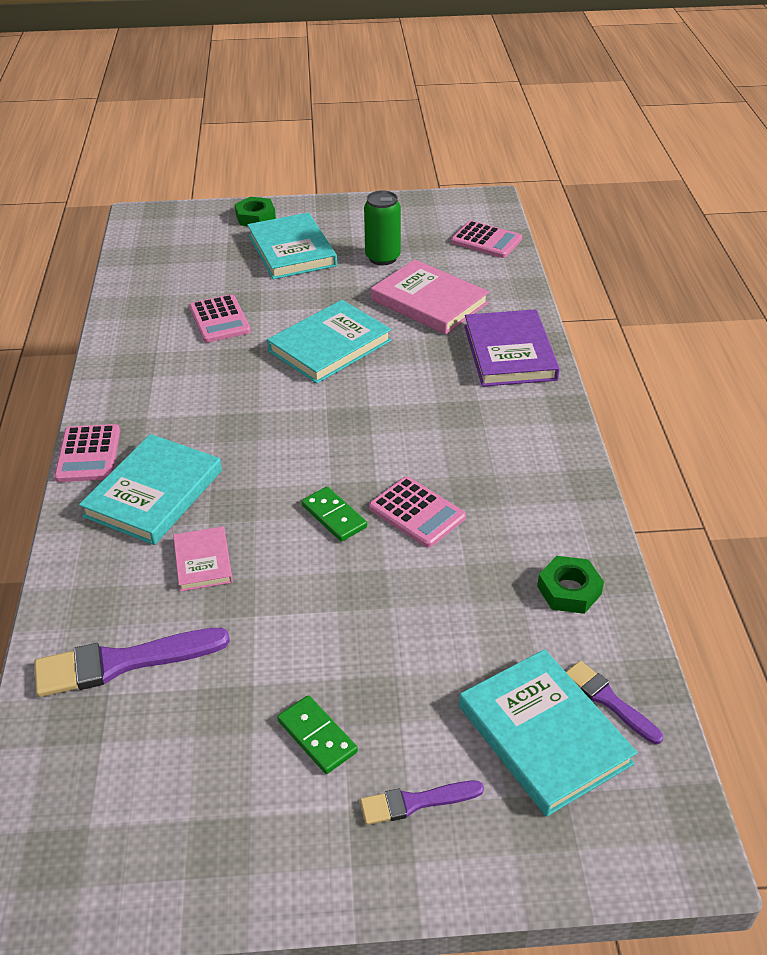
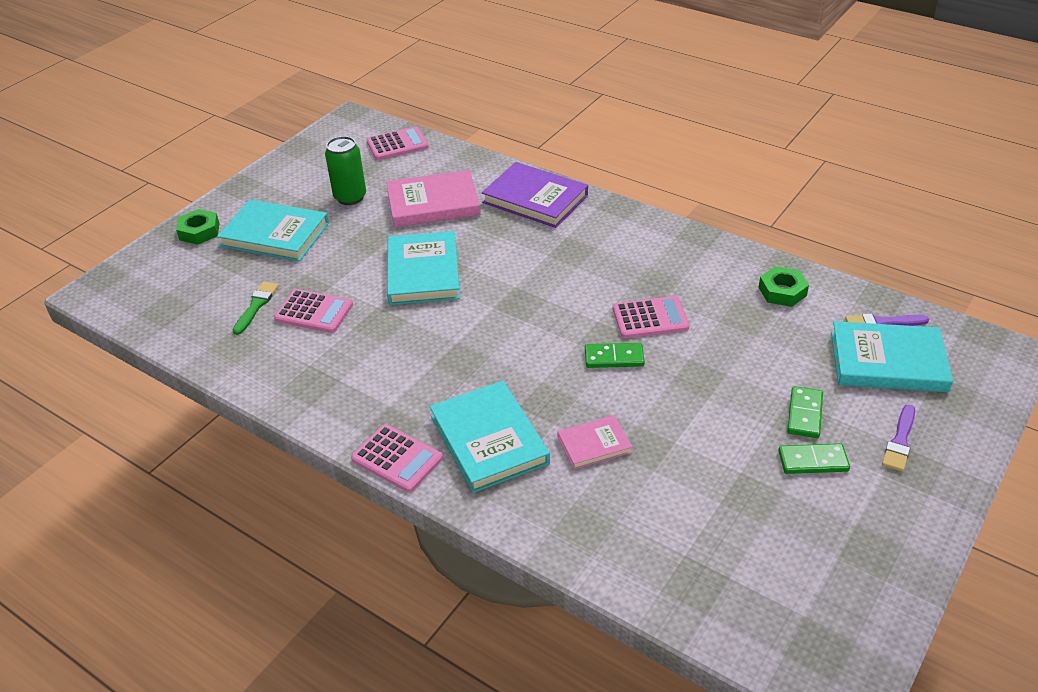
camera: 50 degrees left, 0 degrees up
(122, 663) = (660, 533): purple brush -> none
(198, 290) = (256, 306): none -> green brush
(203, 561) = (594, 445): pink book -> pink book turned 45 degrees counterclockwise
(384, 697) = (804, 414): none -> green domino

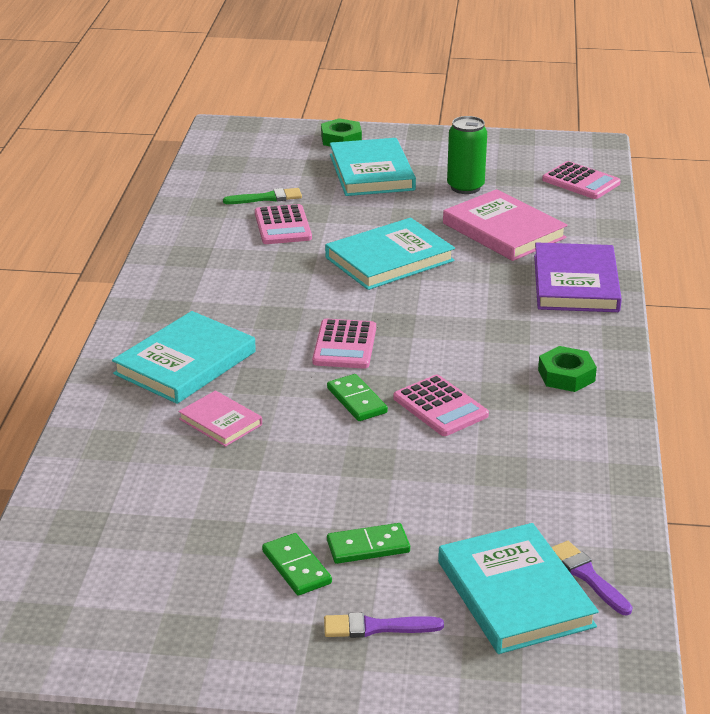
camera: 60 degrees right, 10 degrees down
(397, 458) = (129, 325): pink calculator -> pink calculator (345, 345)
(782, 291) = (575, 486): green nut -> green nut (566, 375)

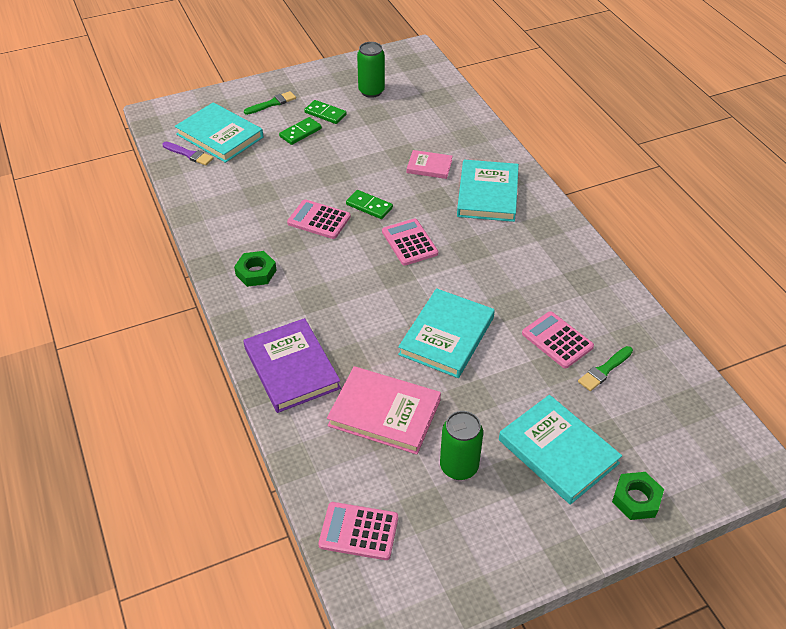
camera: 150 degrees right, 15 degrees up
(174, 582) = (371, 91): none -> green can
(376, 627) = (272, 103): purple brush -> green brush

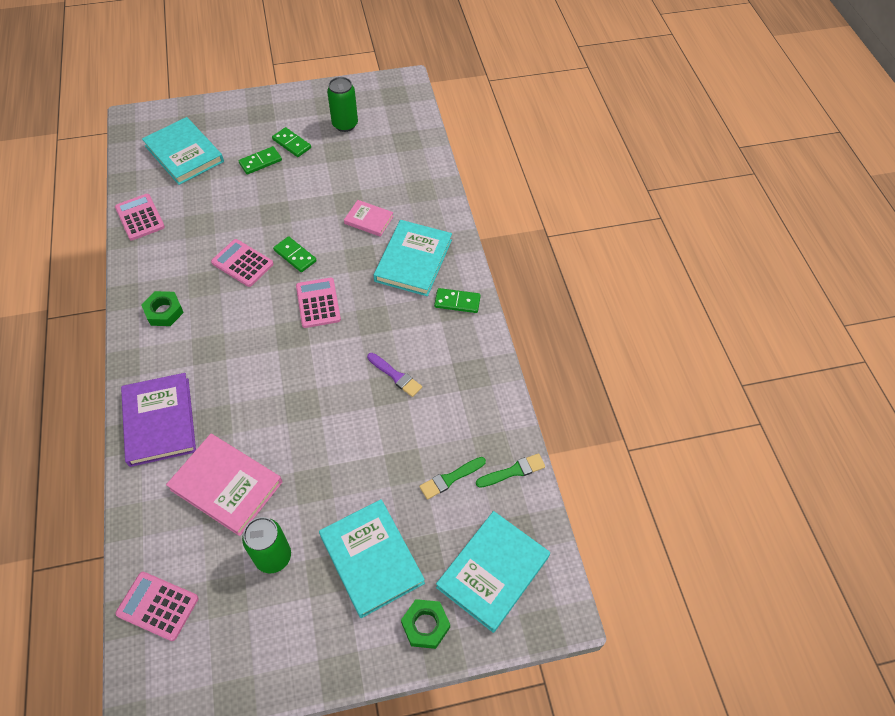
camera: 10 degrees right, 10 degrees up
(189, 154) = (149, 170): purple brush -> purple brush (395, 376)
(272, 103) = (246, 124): green brush -> green brush (513, 471)
(446, 336) = (314, 413): turquoise book -> turquoise book (493, 572)
(545, 222) = (457, 302): none -> green domino
(557, 340) = (417, 437): pink calculator -> pink calculator (140, 217)

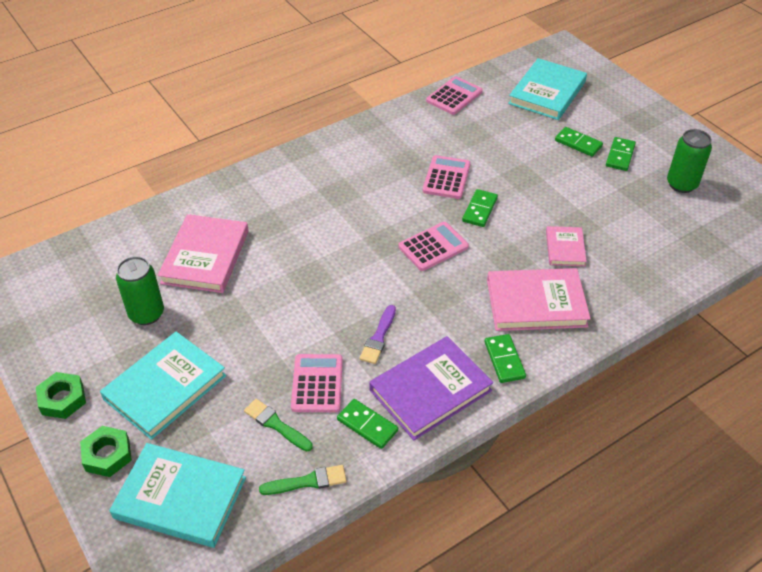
camera: 70 degrees right, 10 degrees down
(157, 606) = (82, 257): pink calculator -> pink calculator (317, 383)
(160, 421) = (251, 191): purple book -> purple book (430, 390)
(164, 311) = (363, 150): green nut -> green nut (62, 399)
(413, 260) = (536, 303): turquoise book -> pink book
(478, 413) = (367, 425): none -> green domino
(513, 471) = (307, 481): green brush -> green brush turned 60 degrees counterclockwise

